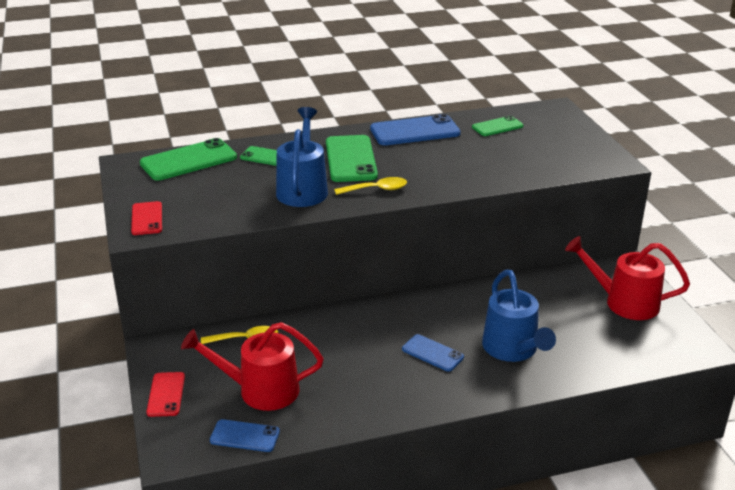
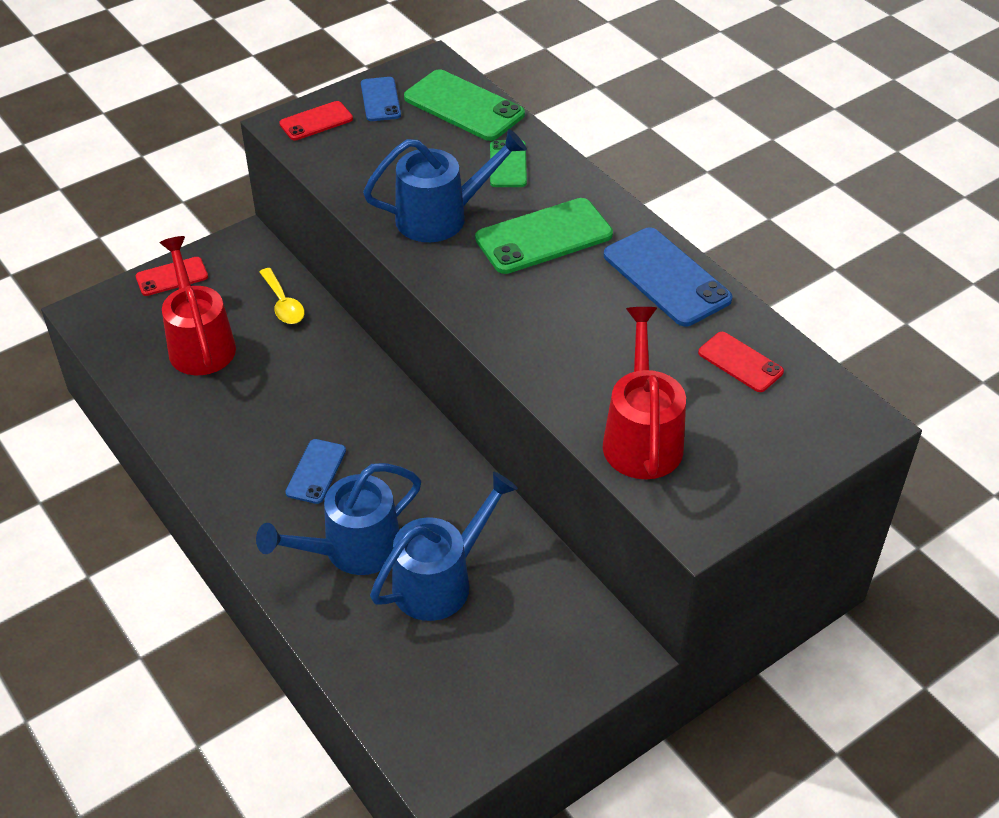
camera: 70 degrees right, 15 degrees up
(245, 436) = (124, 355): blue phone -> blue phone (380, 100)
(376, 189) = (472, 280): yellow spoon -> none
(497, 127) = (740, 362): green phone -> red phone
(551, 318) = (441, 580): none -> blue watering can
(623, 302) = (516, 661): red watering can -> red watering can (641, 436)

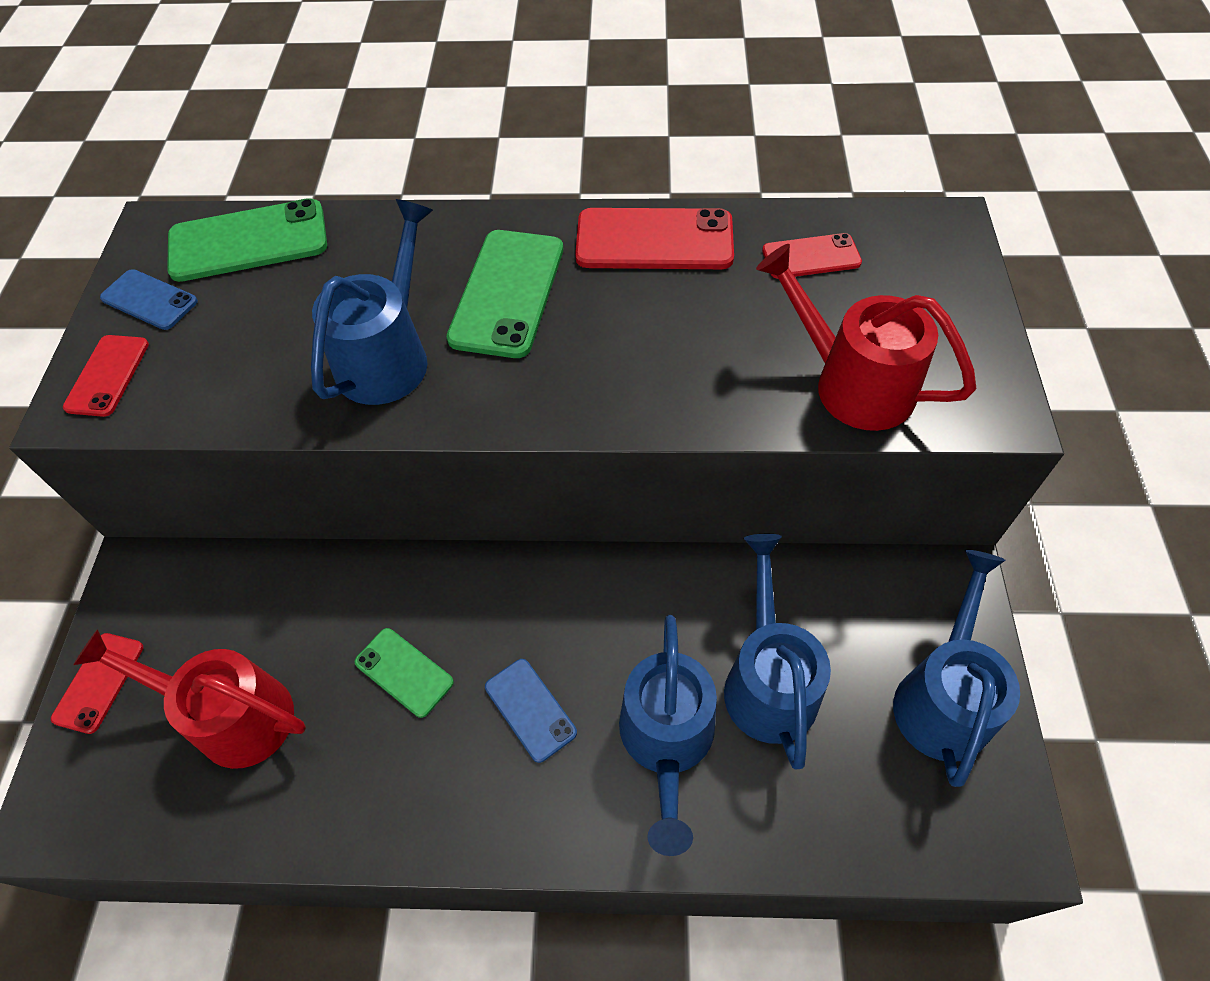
camera: 50 degrees left, 10 degrees up
(283, 304) = (264, 592): yellow spoon -> none
(508, 164) = (374, 258): green phone -> green phone (404, 672)
(515, 685) = (943, 696): none -> blue watering can
(666, 277) = (654, 240): blue phone -> red phone

